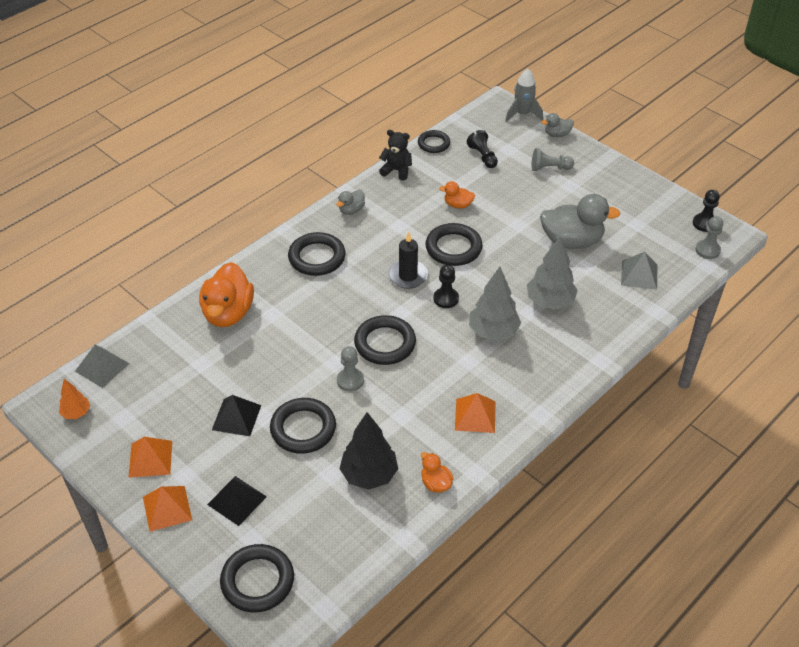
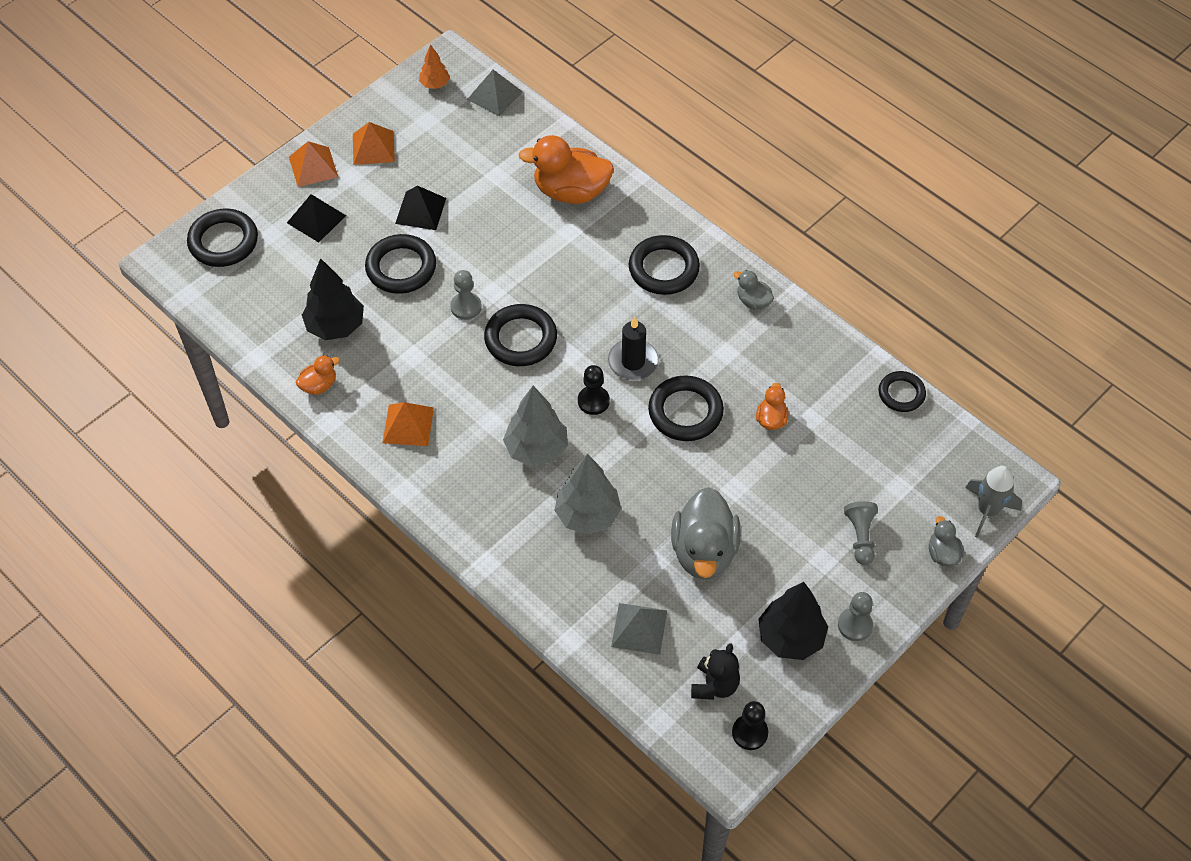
camera: 90 degrees right, 10 degrees up
(396, 170) = (837, 350): black teddy bear -> black teddy bear (714, 685)
(483, 156) = (879, 453): black pawn -> none
(631, 202) = (790, 638): none -> black tree
(707, 250) = (691, 727): grey pawn -> grey pawn (855, 625)

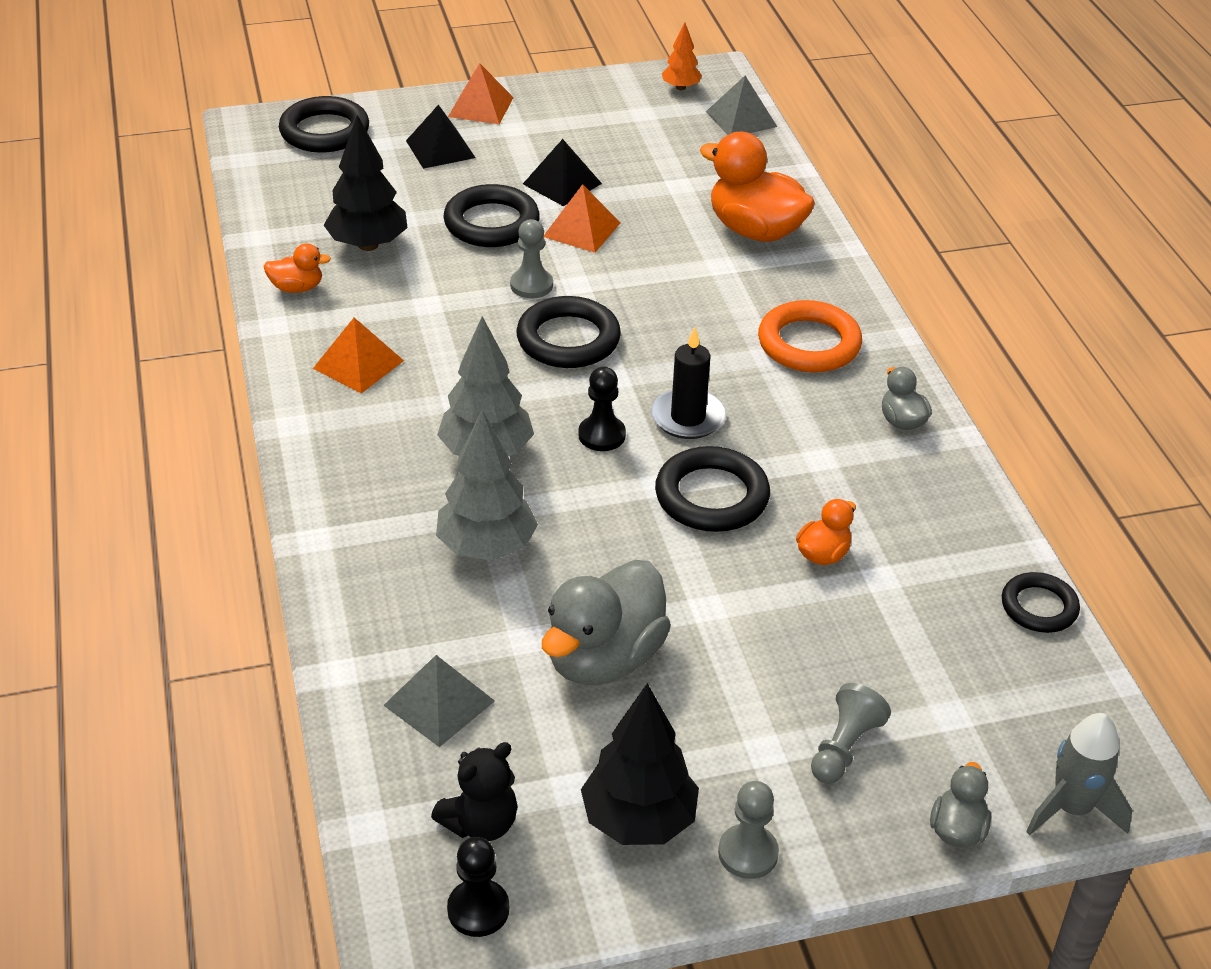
camera: 30 degrees right, 15 degrees down
(373, 147) = (561, 114): orange pyramid -> orange pyramid (582, 229)
(663, 269) = (809, 343): black ring -> orange ring

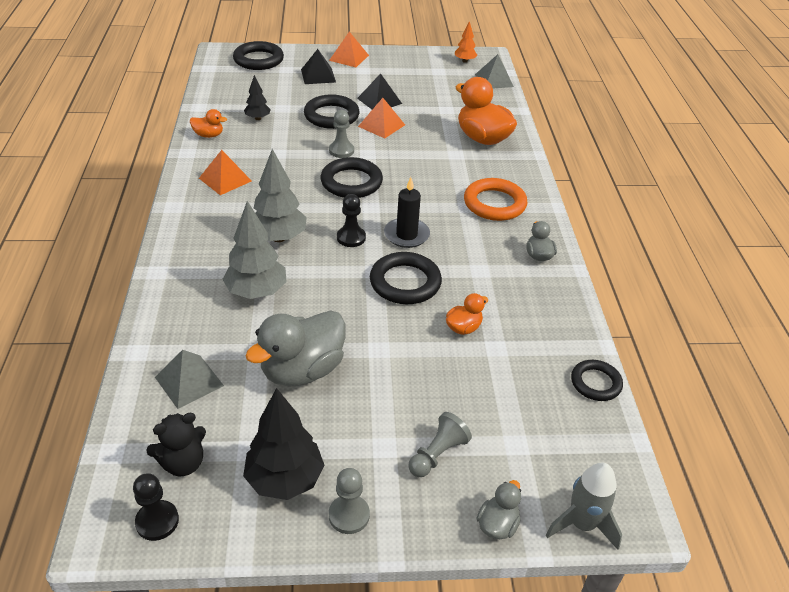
camera: 10 degrees right, 0 degrees up
(368, 245) = (258, 118): black tree -> black tree, size x0.55

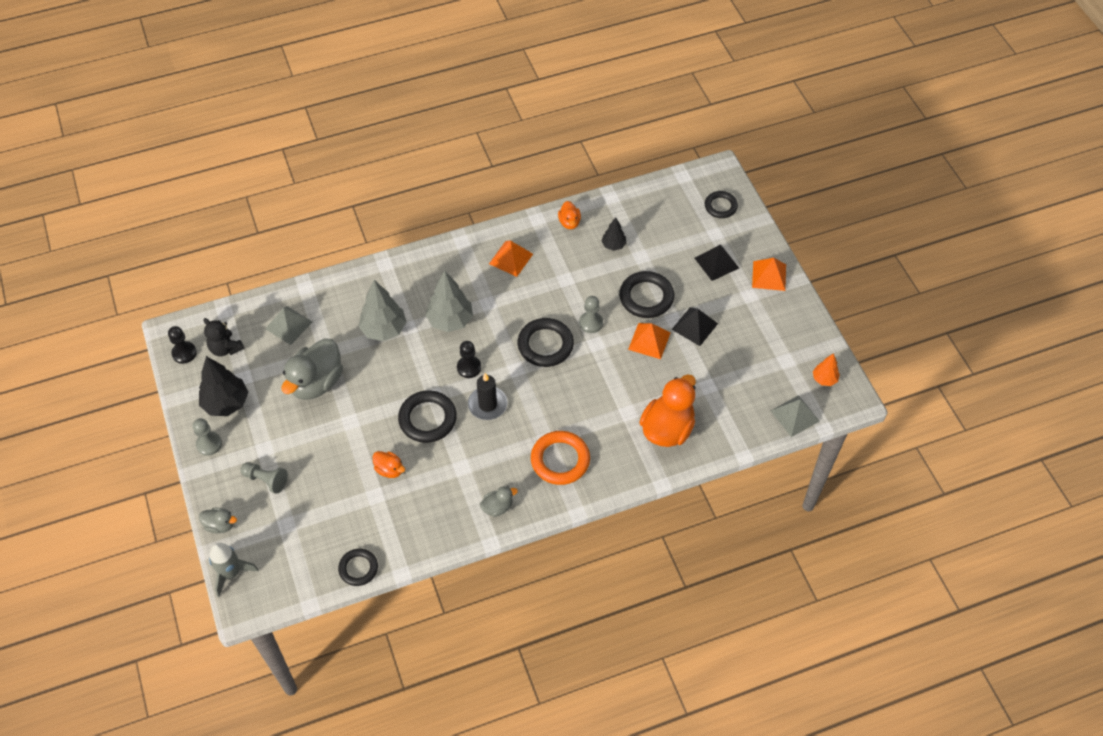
camera: 75 degrees right, 15 degrees up
(258, 60) = (720, 206): black ring -> black ring, size x0.63
(302, 370) = (316, 382): grey duck -> grey duck turned 90 degrees counterclockwise

